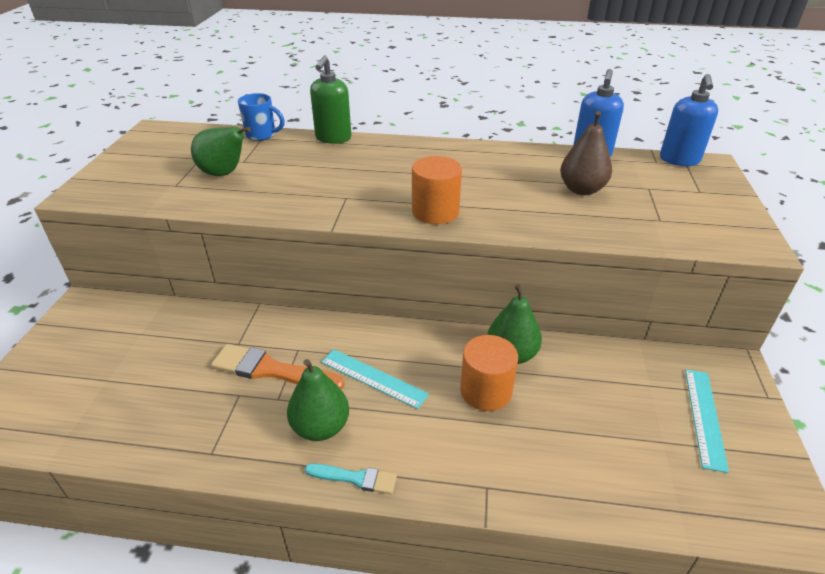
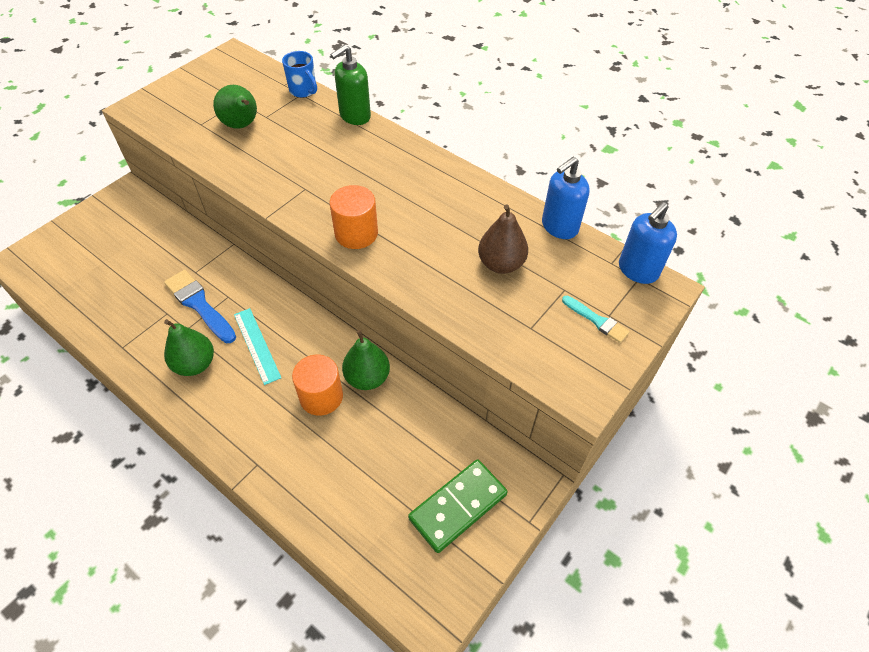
camera: 30 degrees right, 15 degrees up
(271, 370) = (199, 305): orange brush -> blue brush
(355, 478) = (186, 411): turquoise brush -> turquoise brush (597, 320)
(704, 417) = (458, 506): turquoise ruler -> green domino

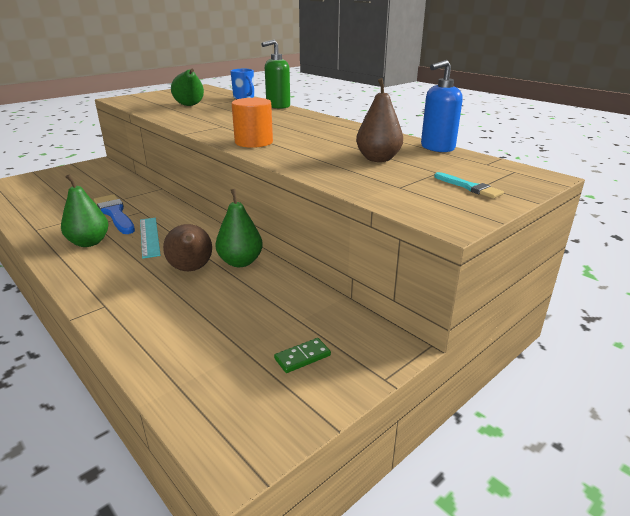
camera: 10 degrees right, 25 degrees down
(321, 396) = (191, 269): orange cylinder -> brown pear
(458, 506) = (302, 357): green domino -> green domino, size x0.47
(637, 270) = (513, 168): blue soap dispenser -> none

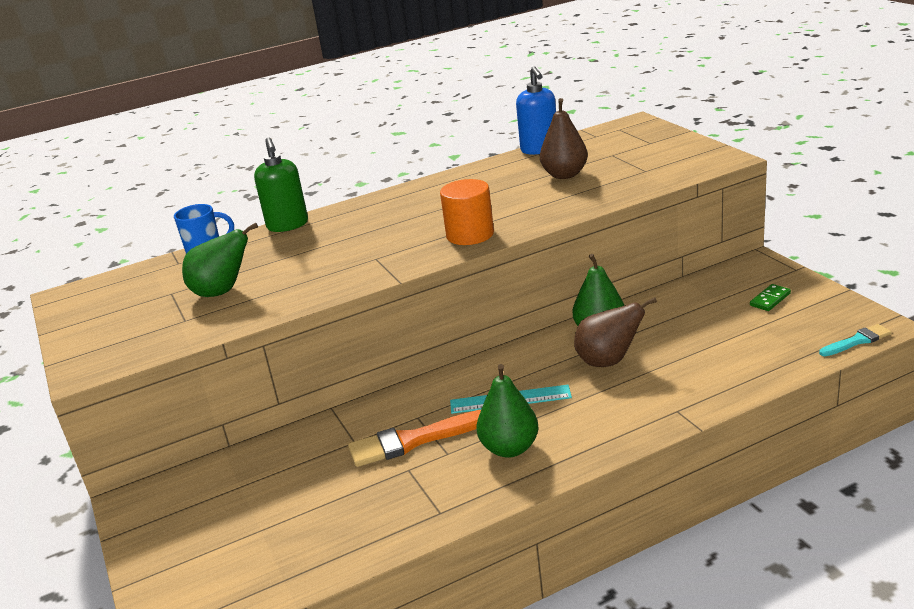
camera: 70 degrees left, 0 degrees up
(115, 213) = (414, 440): blue brush -> orange brush
(302, 357) = (770, 299): green domino -> green domino turned 60 degrees clockwise
(469, 187) = (653, 147): turquoise brush -> turquoise brush (857, 341)

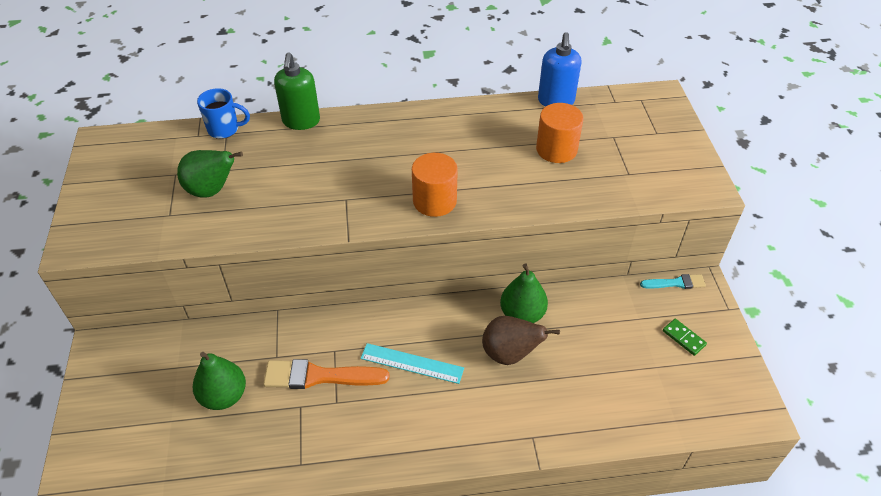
camera: 15 degrees right, 20 degrees up
(509, 448) = (384, 419): green pear -> green pear (224, 396)
(564, 175) = (556, 149): brown pear -> orange cylinder
(770, 299) = (683, 338): green domino -> green domino turned 75 degrees clockwise
(857, 341) = (727, 423): turquoise brush -> turquoise brush (675, 283)

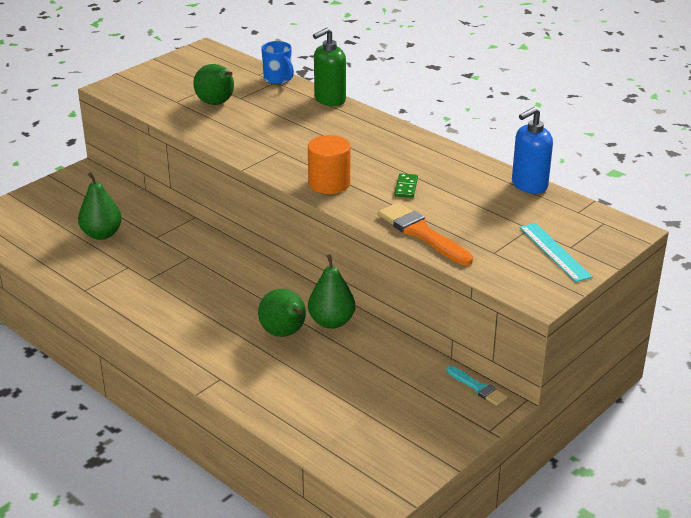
camera: 50 degrees right, 15 degrees down
(319, 376) = (161, 261): orange brush -> orange brush (422, 233)
(412, 363) = (219, 294): turquoise ruler -> turquoise ruler (554, 252)
(510, 354) = (284, 333): brown pear -> green pear
(556, 149) = (468, 209): orange cylinder -> none
(683, 338) = (418, 416): green domino -> green domino (406, 187)

